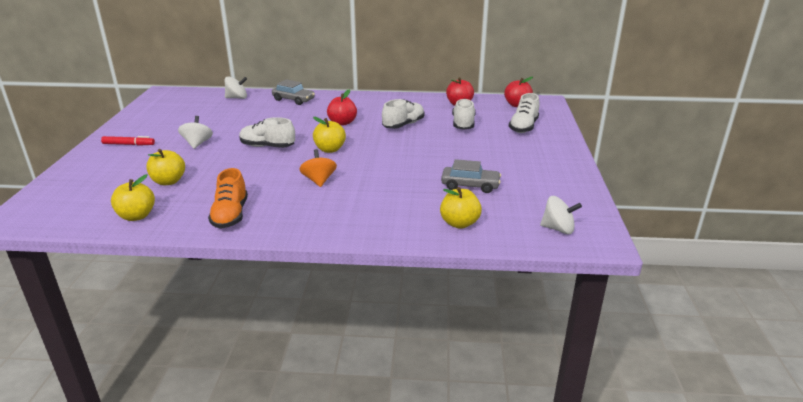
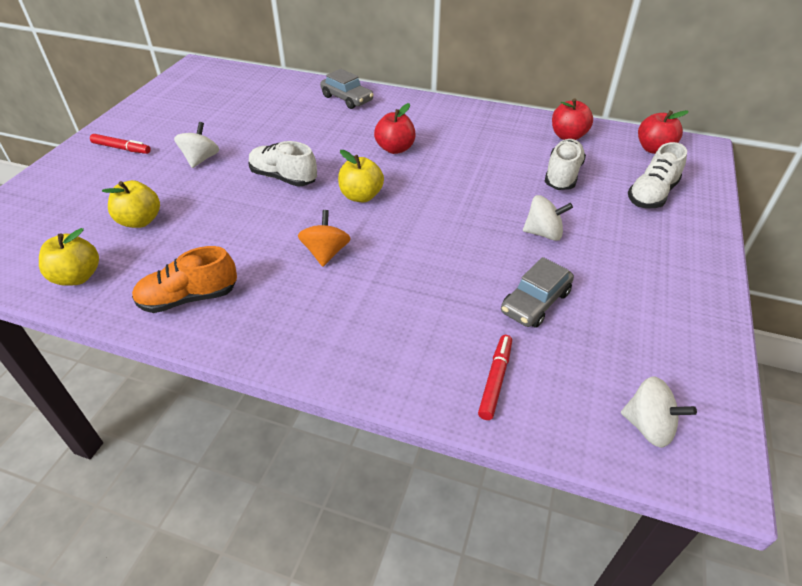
camera: 15 degrees right, 15 degrees up
(230, 215) = (189, 298): orange shoe -> orange shoe turned 60 degrees clockwise
(237, 98) = (279, 86): white spinning top -> white spinning top (543, 233)
(403, 125) = (476, 165): white shoe -> none
(459, 223) = (495, 380): yellow apple -> red marker
(470, 185) = (535, 302): grey car -> grey car turned 105 degrees clockwise

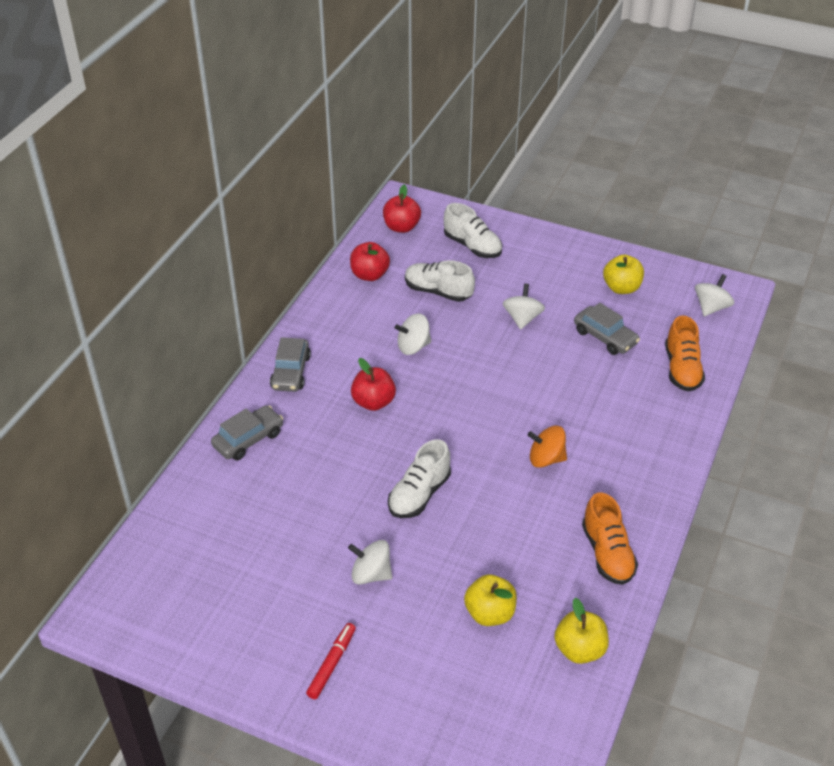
camera: 85 degrees left, 0 degrees up
(361, 196) = (459, 432): yellow apple -> yellow apple (621, 288)
(424, 109) = (291, 372): none -> grey car
(474, 165) = (413, 346): none -> white spinning top
(495, 380) = (682, 369): red marker -> orange shoe

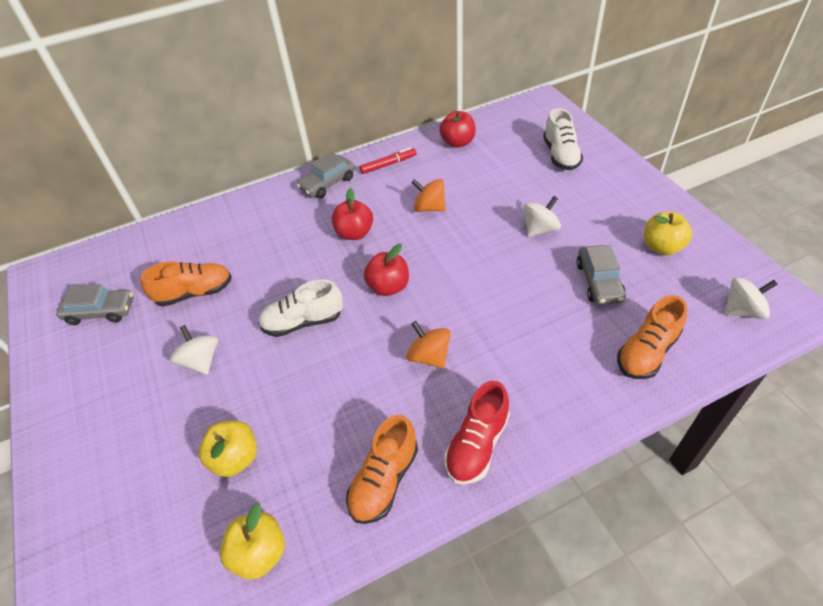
camera: 45 degrees right, 5 degrees up
(248, 439) = (249, 214): grey car -> grey car (101, 311)
(290, 531) = (195, 293): none -> orange shoe
(332, 664) = (98, 410): red marker -> red marker (388, 164)
(401, 227) = (520, 119): red apple -> red apple (388, 287)
(413, 346) = (429, 208): white spinning top -> orange spinning top
(438, 291) = (494, 176): white shoe -> none
(640, 493) = (477, 444): none -> red shoe

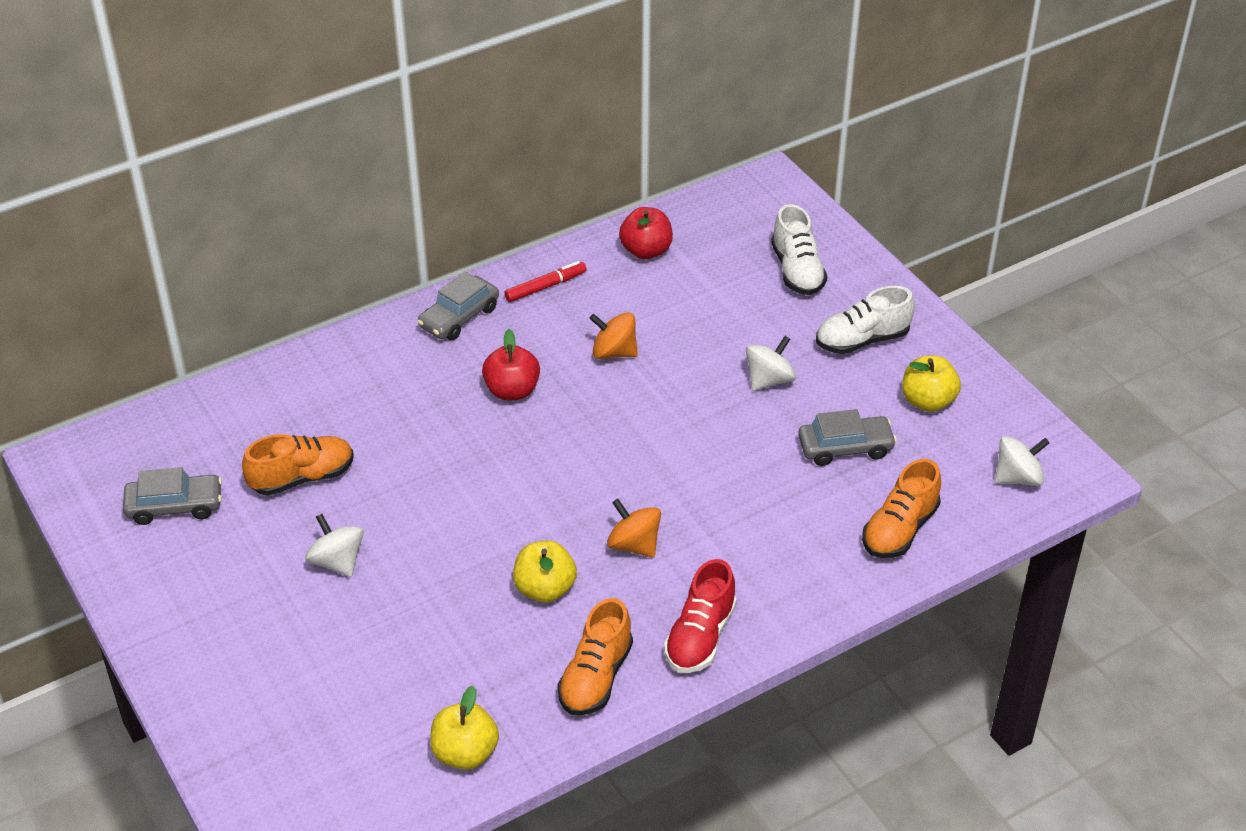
camera: 10 degrees left, 5 degrees down
(235, 458) = (412, 665): yellow apple -> yellow apple (545, 589)
(303, 322) = (463, 510): white shoe -> white shoe (862, 340)
(388, 287) = (570, 462): red apple -> none
(599, 281) = (845, 448): grey car -> grey car turned 90 degrees counterclockwise

